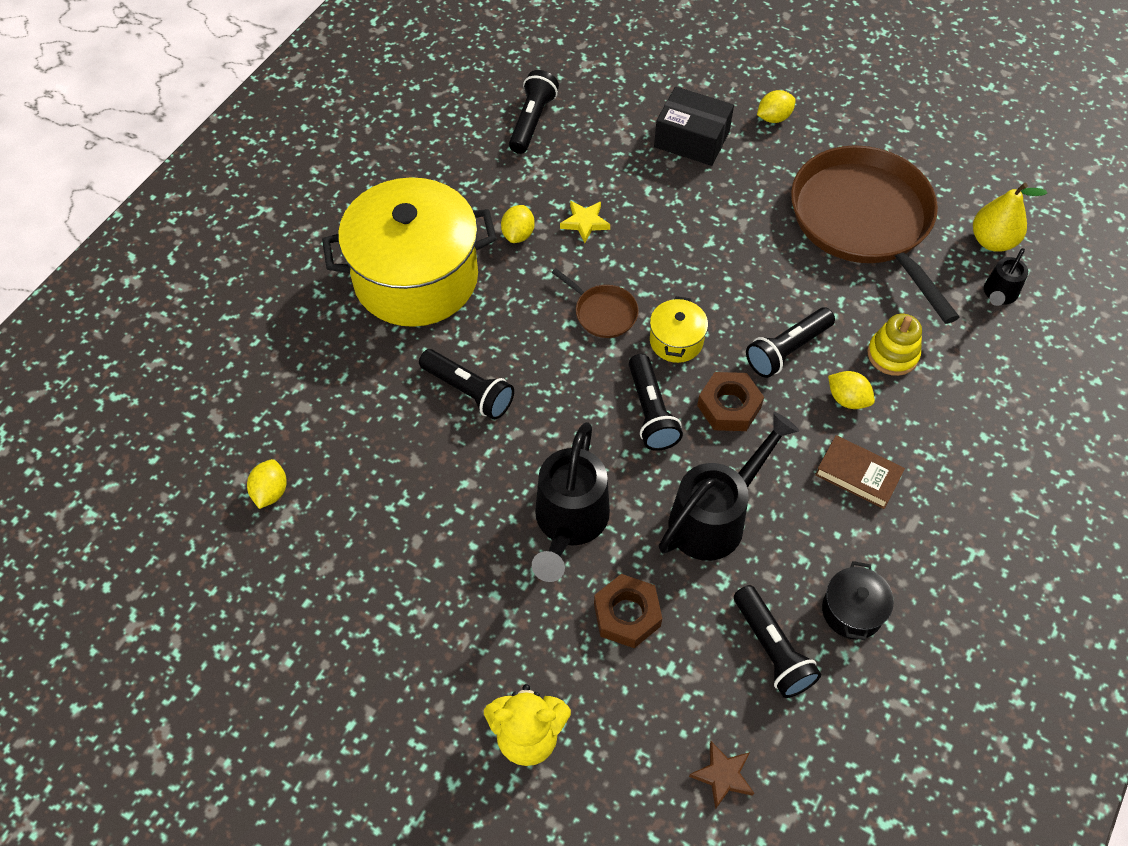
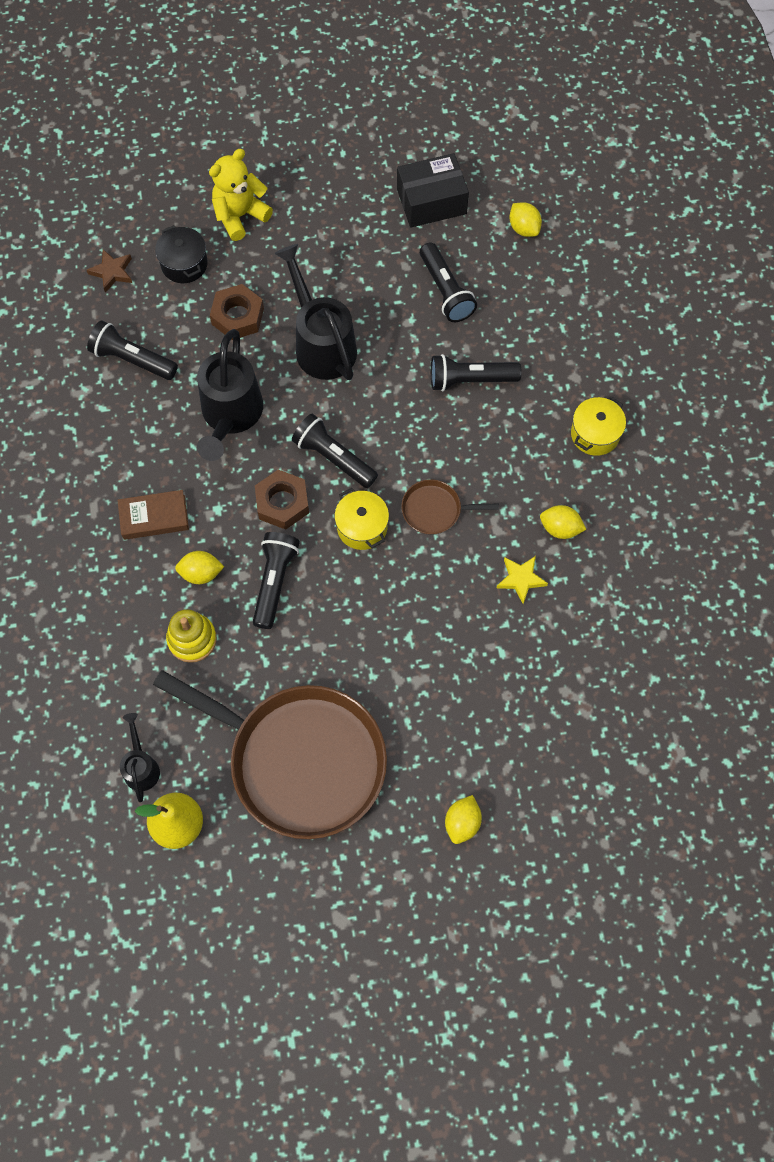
camera: 140 degrees right, 10 degrees up
(416, 278) = (595, 434): yellow pot -> yellow pot, size x0.42
(518, 234) = (560, 528): yellow lemon -> yellow lemon turned 45 degrees counterclockwise
(532, 121) = (659, 647): black flashlight -> black flashlight (445, 291)
(691, 139) = (511, 737): black box -> black box (431, 201)
(852, 611) = (97, 419): black pot -> black pot (184, 264)

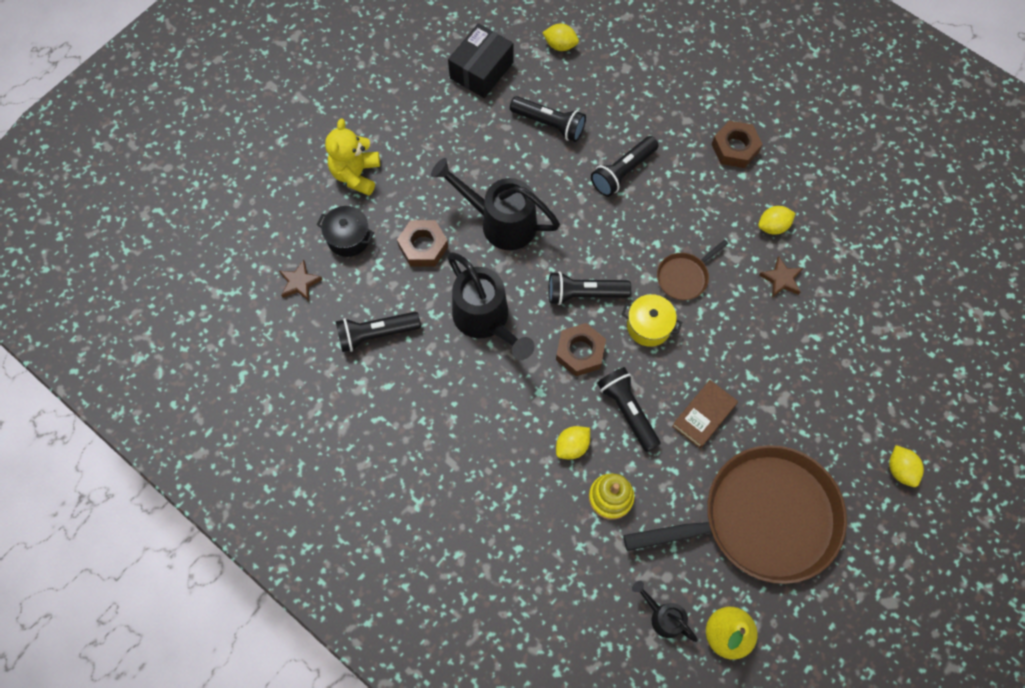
camera: 40 degrees left, 0 degrees up
(154, 517) = (501, 434): brown book -> brown book (704, 415)
(520, 579) = (781, 279): yellow star -> brown star
(595, 434) = (735, 148): yellow pot -> brown nut

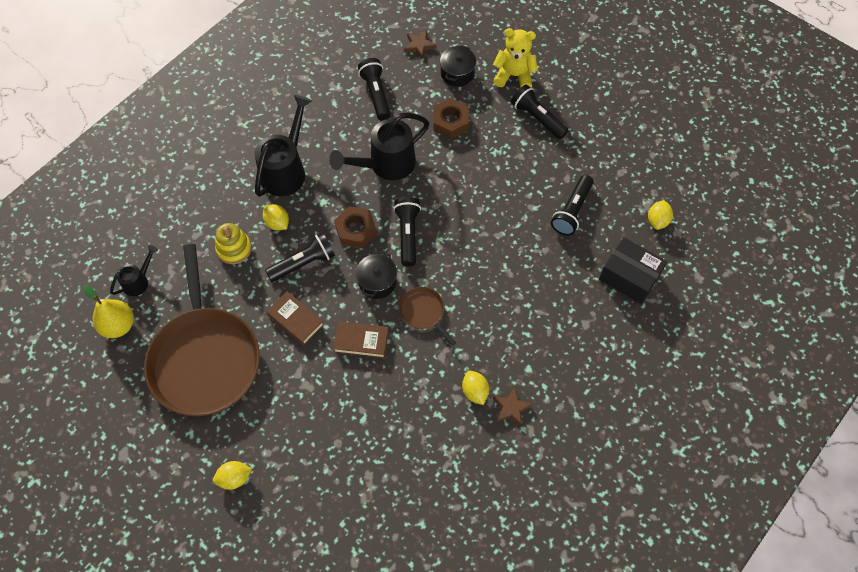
camera: 90 degrees right, 5 degrees down
(481, 70) = (623, 160): black box -> black box (629, 277)
(501, 222) = (474, 175): black watering can -> black watering can (286, 170)
(623, 172) = (526, 268): black flashlight -> black flashlight (537, 118)
(648, 326) = (377, 282): yellow pot -> black pot
(725, 341) = (361, 341): none -> brown book
(735, 148) = (557, 364): brown nut -> none
(781, 279) = (420, 394): brown star -> brown star (511, 408)

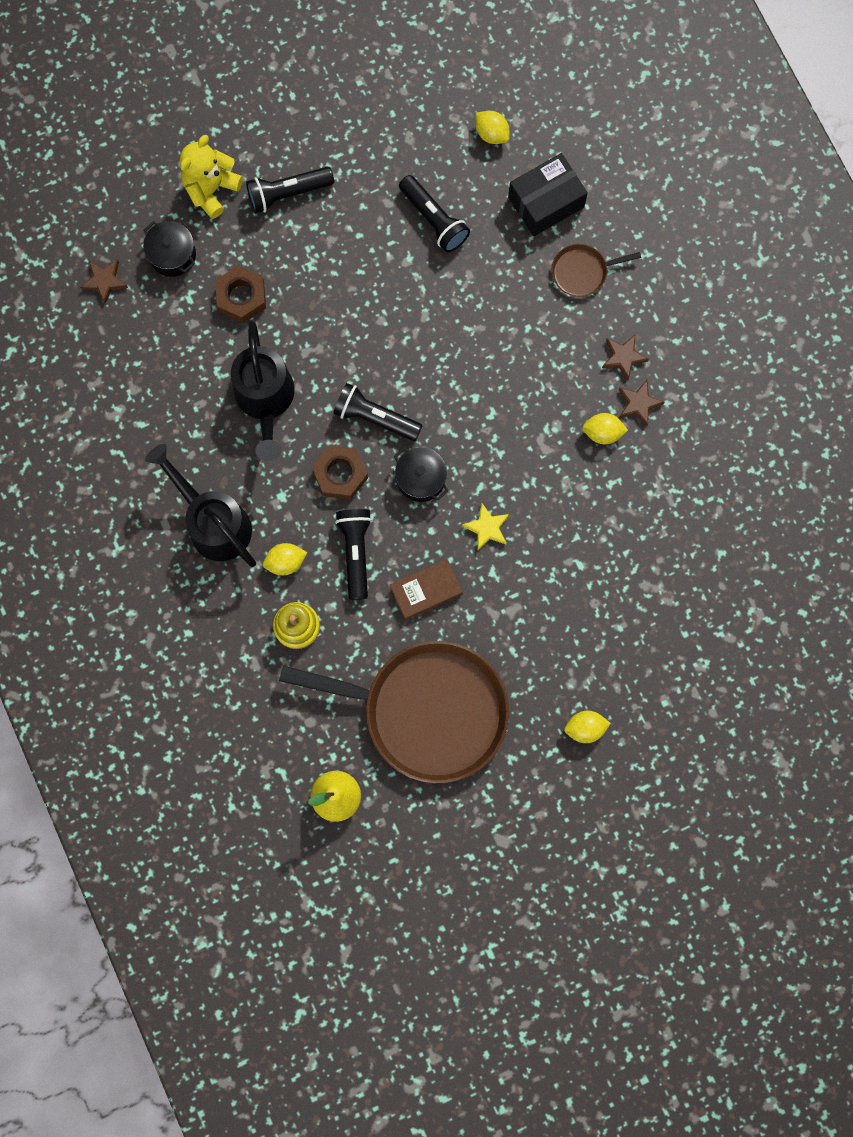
camera: 65 degrees left, 15 degrees up
(138, 281) = (287, 755): black watering can -> none
(234, 478) = (585, 728): yellow lemon -> yellow lemon turned 75 degrees clockwise
(361, 341) = (487, 528): brown book -> yellow star
(376, 94) = (154, 367): black flashlight -> none
(423, 312) = (483, 444): brown pan -> brown pan (582, 272)
(542, 381) = (623, 357): none -> brown star

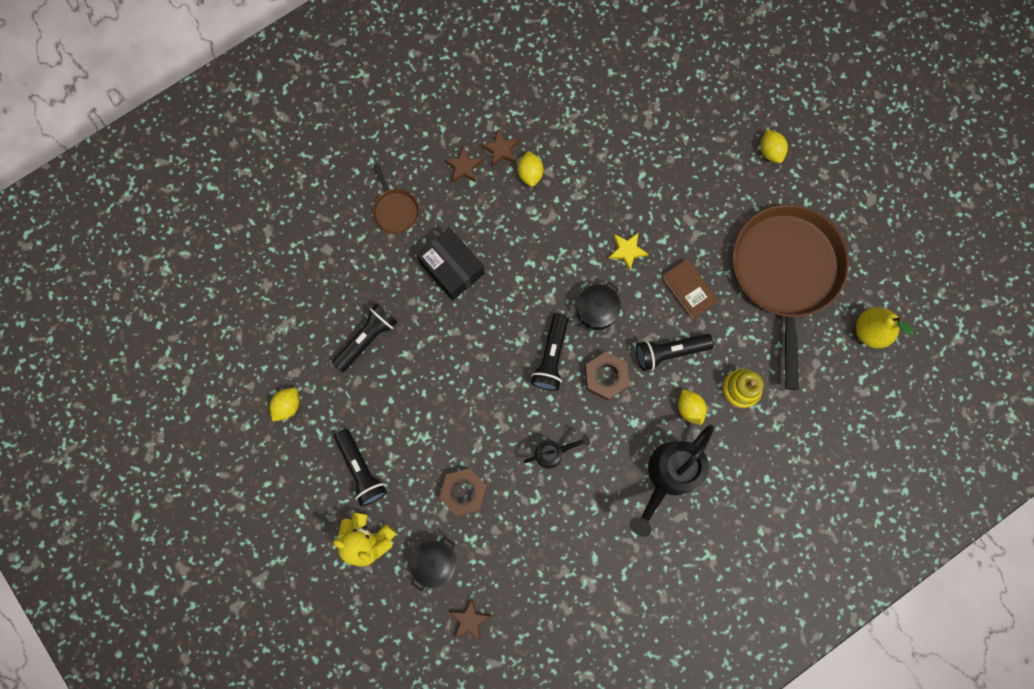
camera: 100 degrees left, 0 degrees up
(265, 400) = (553, 453): black watering can -> black watering can, size x0.52
(491, 134) = (281, 303): yellow lemon -> yellow lemon (287, 405)
(546, 202) = (337, 249): black box -> black box (452, 268)

